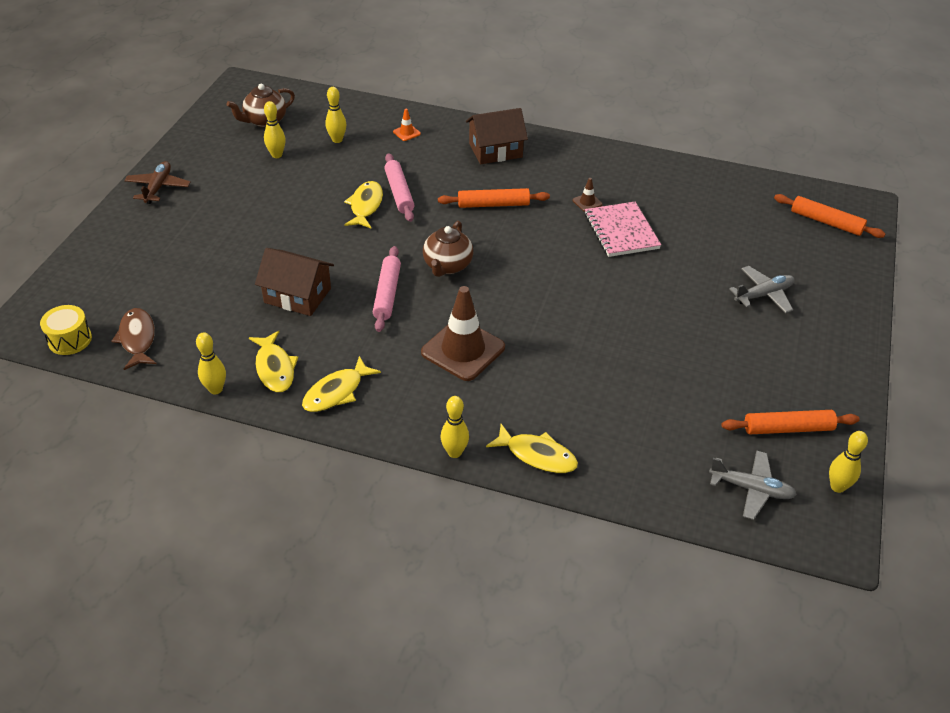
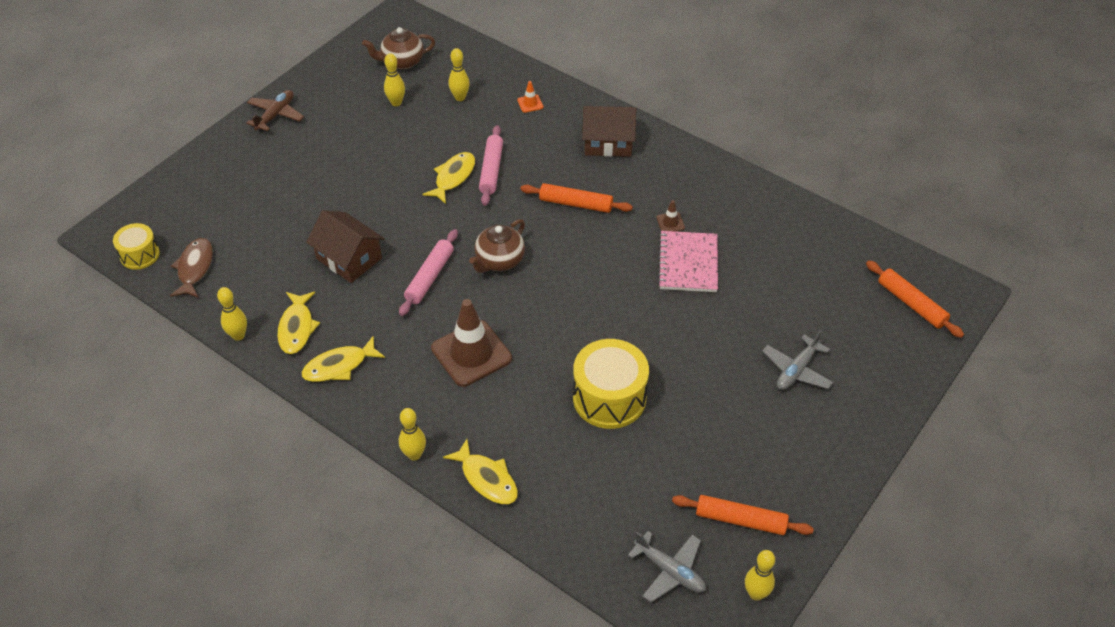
camera: 20 degrees right, 5 degrees up
(613, 356) = (609, 398): none -> yellow drum
(763, 295) = (796, 370): grey plane -> grey plane turned 135 degrees clockwise

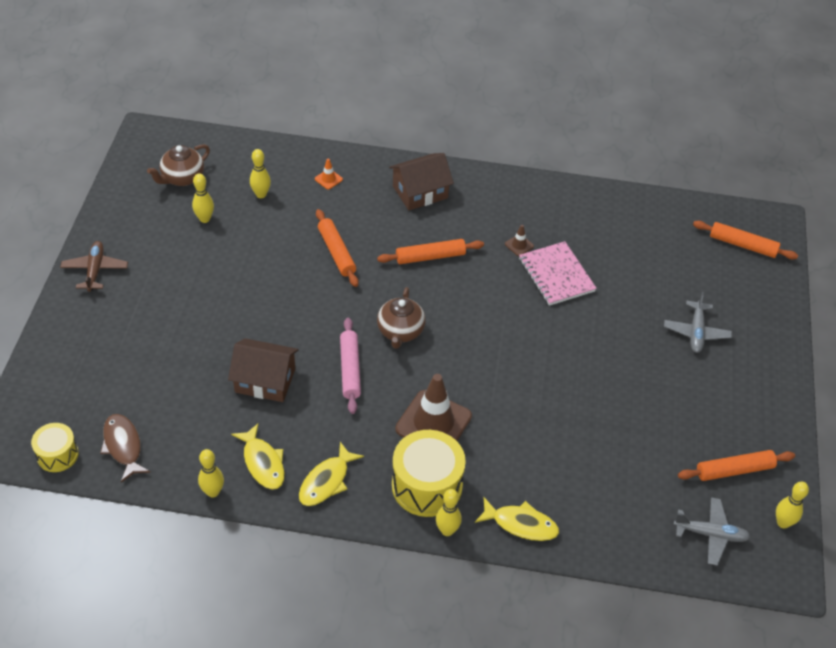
camera: 30 degrees left, 0 degrees up
(453, 177) = (307, 271): yellow fish -> none
(491, 170) = (336, 252): pink rolling pin -> orange rolling pin
(609, 398) = (571, 414): yellow drum -> yellow drum (427, 485)

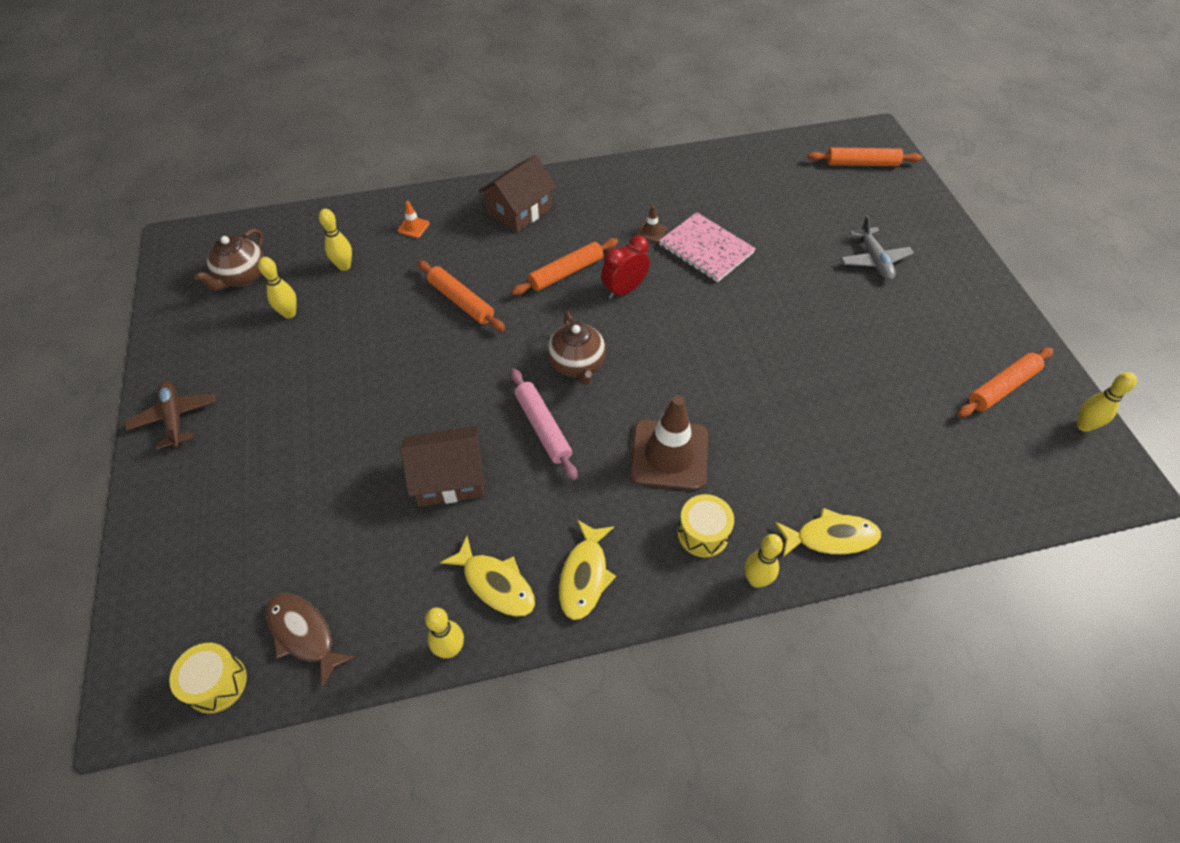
camera: 20 degrees left, 5 degrees up
(427, 485) = (703, 533): yellow drum -> yellow drum, size x0.58
(469, 286) = (624, 290): none -> red clock
(710, 534) = (1026, 467): grey plane -> none

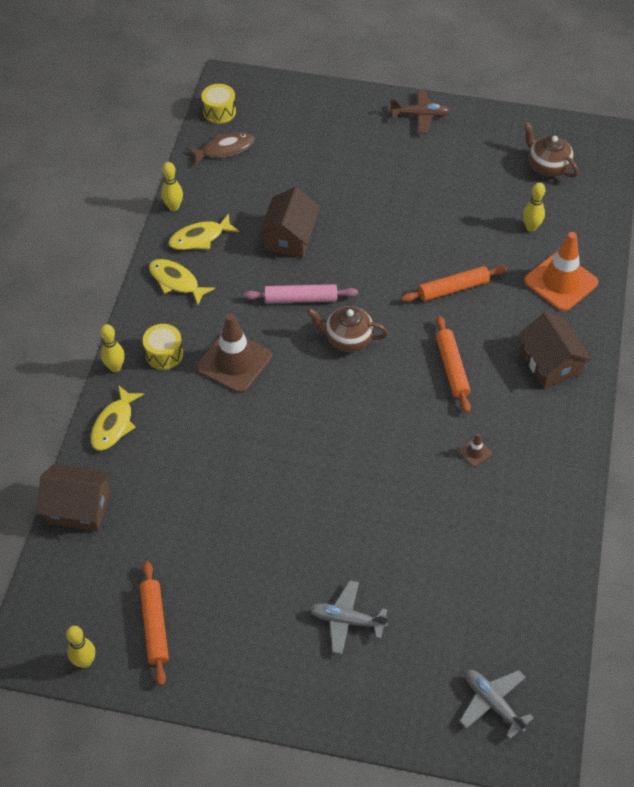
camera: 115 degrees right, 0 degrees up
(289, 313) = (492, 186): yellow bowling pin -> none
(413, 227) = (560, 282): orange traffic cone -> orange traffic cone, size x2.39
(624, 290) = (411, 401): red clock -> none
(706, 249) = (430, 485): pink notebook -> none
(862, 164) = (493, 703): orange rolling pin -> grey plane
(952, 518) = (78, 507): none -> brown house

